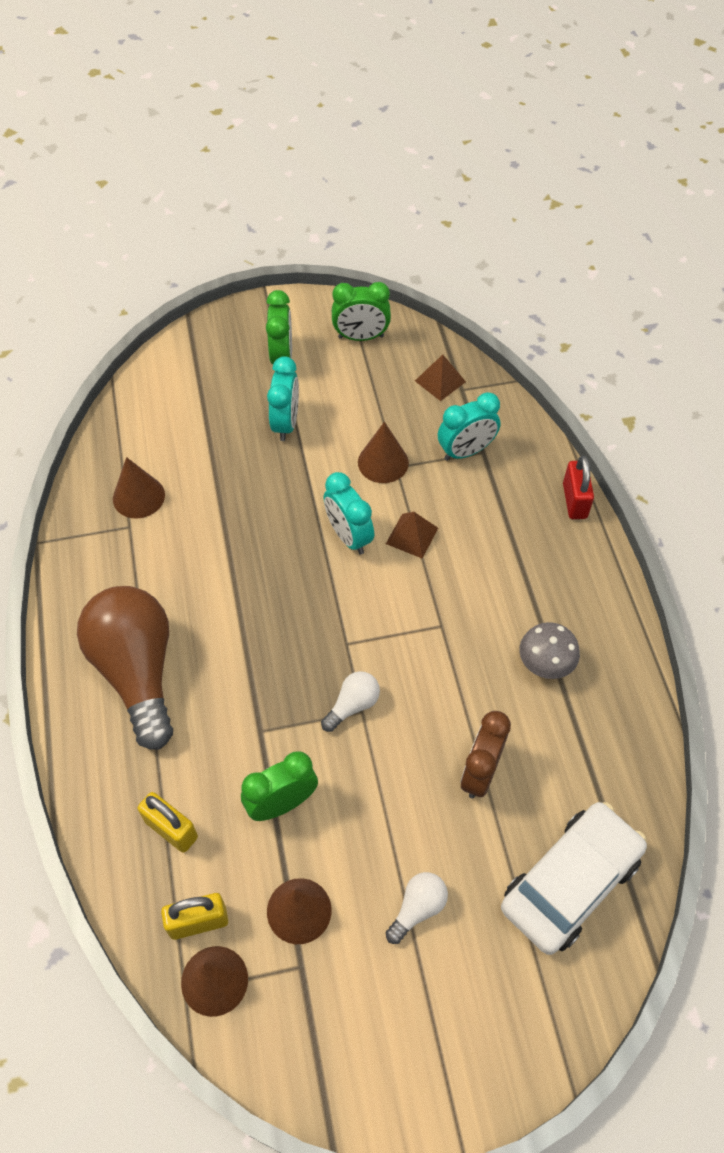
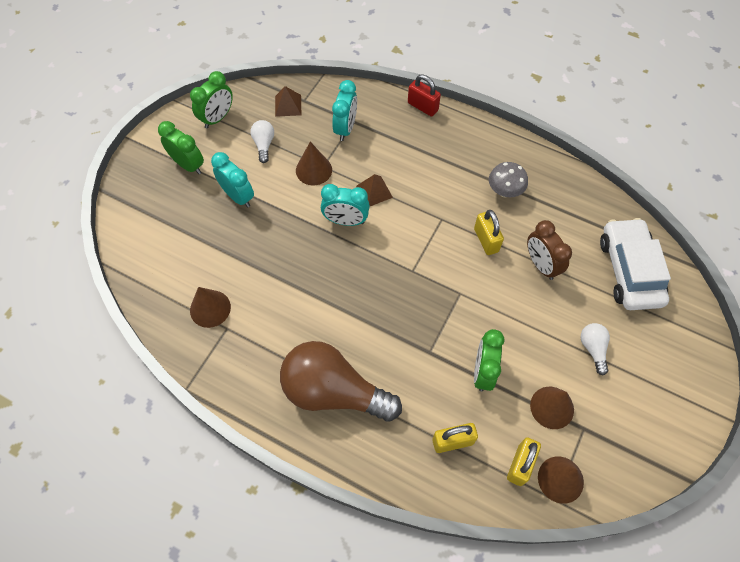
camera: 50 degrees left, 5 degrees up
(353, 705) = (453, 295): white light bulb -> white light bulb (264, 144)
(457, 690) = (486, 240): none -> yellow padlock

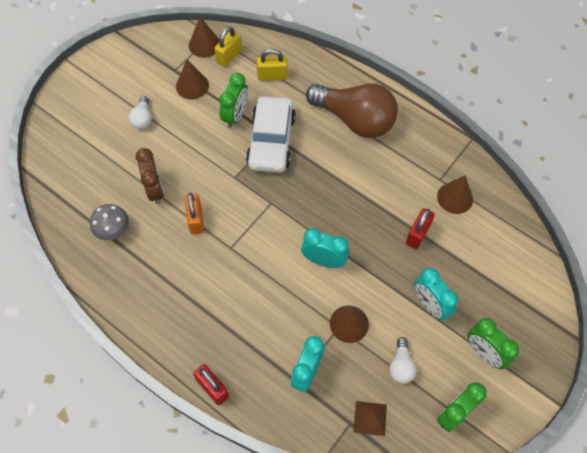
camera: 170 degrees left, 0 degrees up
(251, 261) = (417, 234): none -> red padlock
(374, 191) = (290, 288): brown pyramid -> none
(486, 240) = (196, 220): yellow padlock -> orange padlock
(504, 191) = (160, 266): grey mushroom -> grey mushroom (113, 230)
(629, 270) = (81, 173): white car -> white car (271, 141)

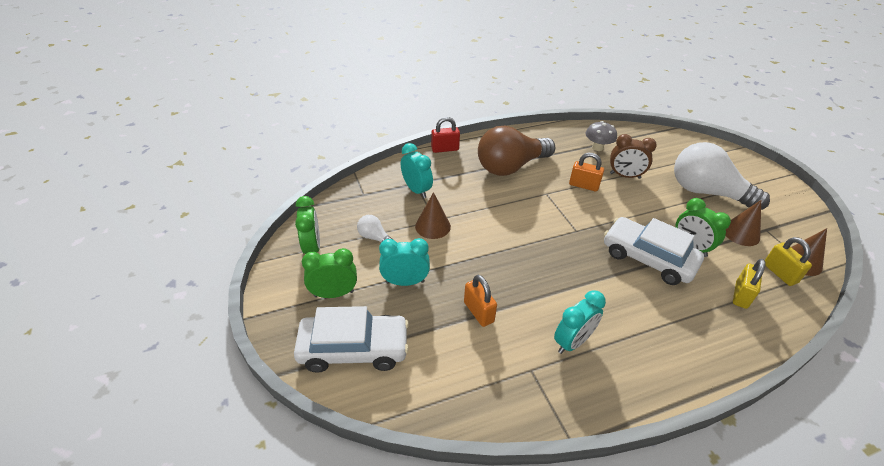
camera: 120 degrees right, 20 degrees down
(142, 119) = (706, 192): white light bulb -> white light bulb, size x2.34
(324, 260) = (498, 237): turquoise clock -> turquoise clock (572, 342)
(355, 120) = (651, 336): brown light bulb -> brown light bulb (510, 167)
(370, 418) = (356, 204): brown pyramid -> none
(417, 234) = (478, 312): red padlock -> orange padlock
(455, 197) = (499, 369): brown cone -> none
(516, 300) = (354, 349): none -> white car

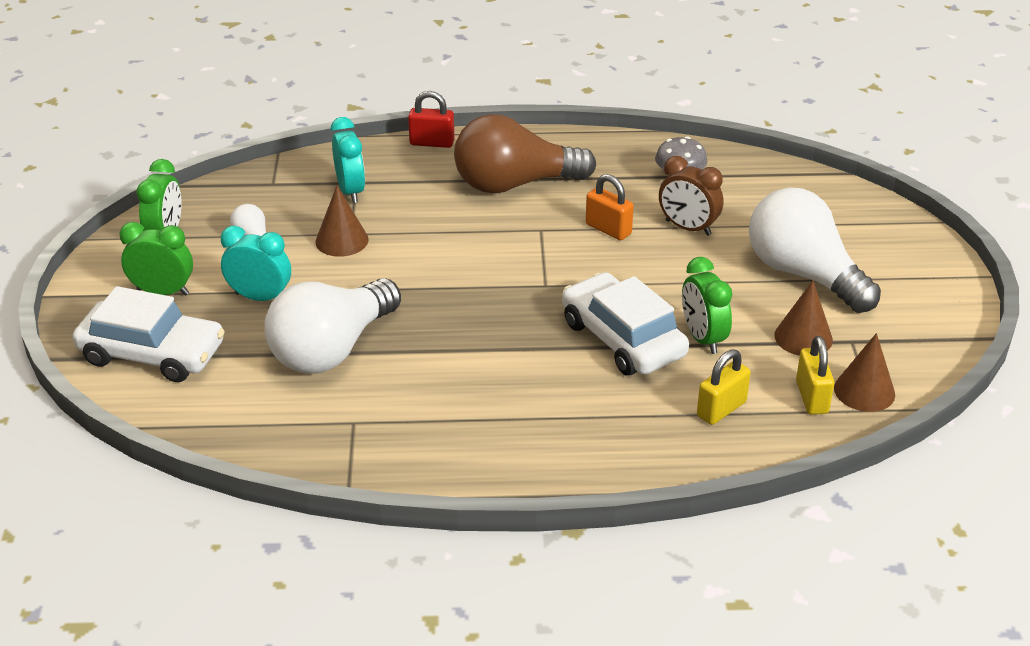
camera: 20 degrees right, 5 degrees down
(478, 312) = (332, 349): orange padlock -> white light bulb
(572, 342) = (430, 407): turquoise clock -> none

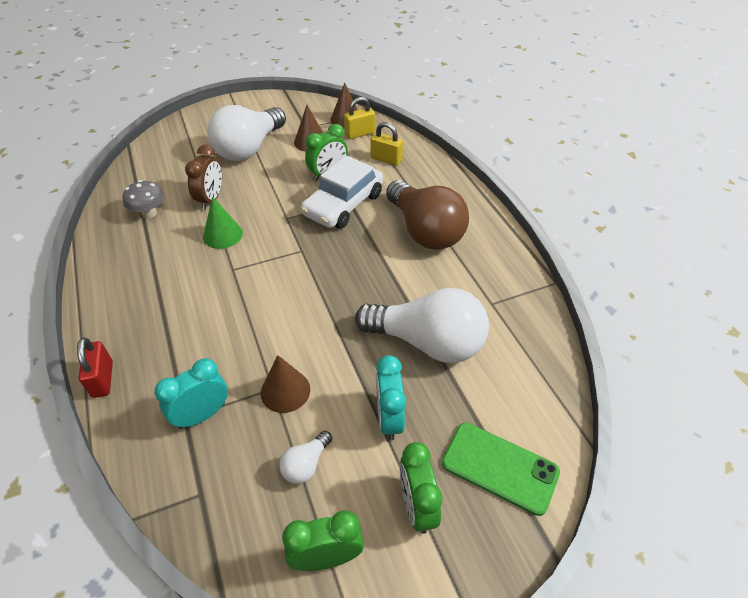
camera: 110 degrees left, 10 degrees up
(152, 353) = (500, 467): white car -> green phone
(514, 184) = (169, 300): brown light bulb -> brown light bulb (425, 231)
(608, 229) = (223, 235): orange padlock -> green cone

